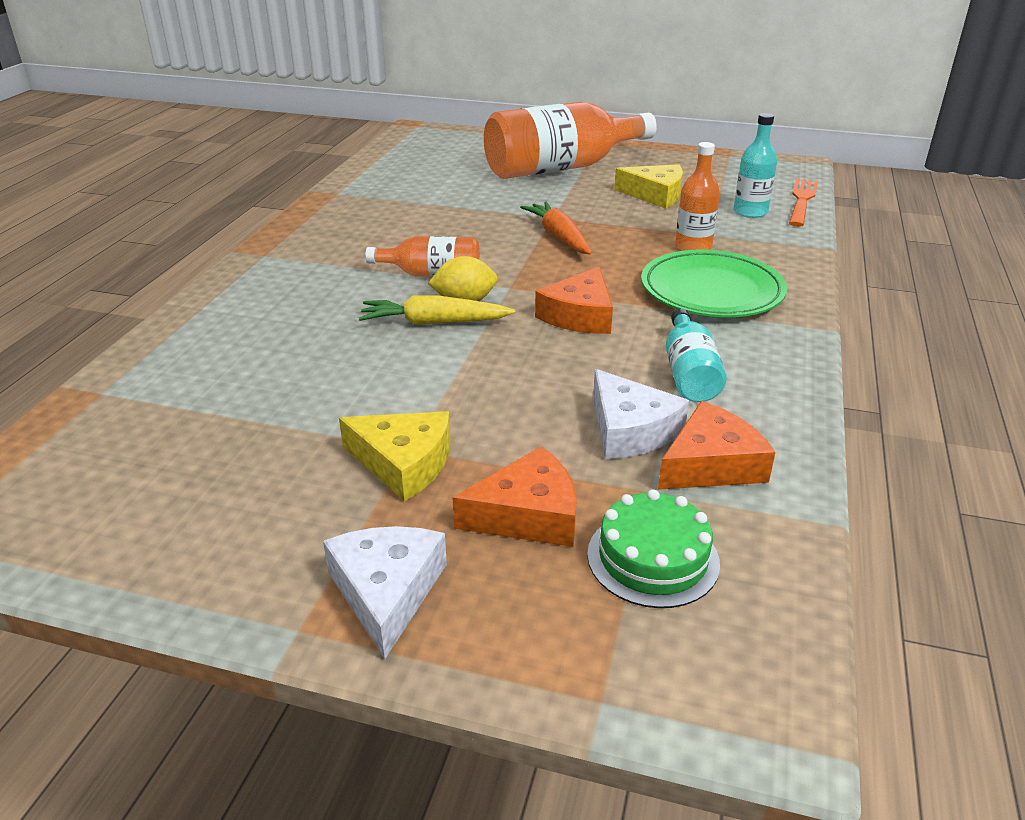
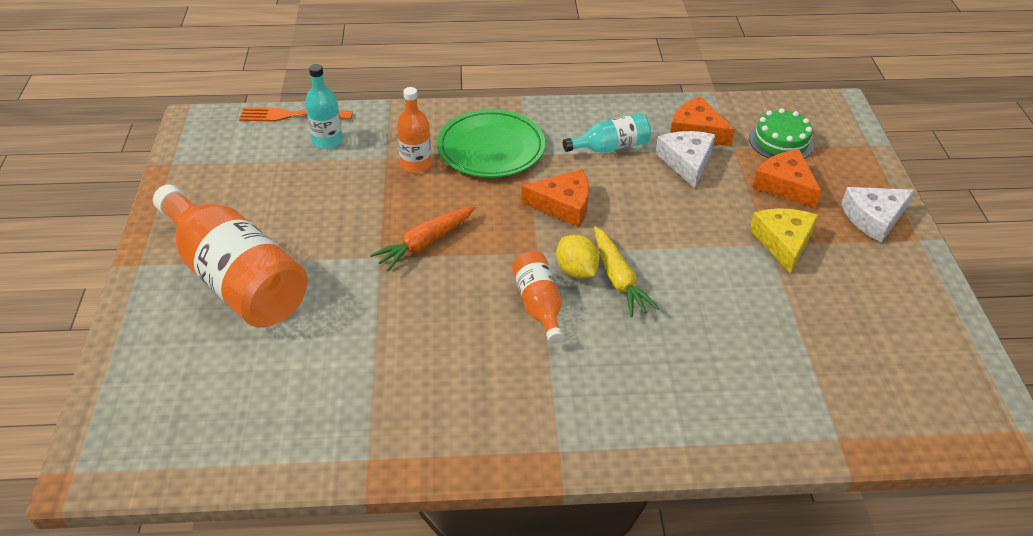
camera: 110 degrees left, 10 degrees up
(630, 430) = (686, 162): white cheese -> white cheese turned 45 degrees counterclockwise
(655, 195) = (301, 199): yellow cheese -> none

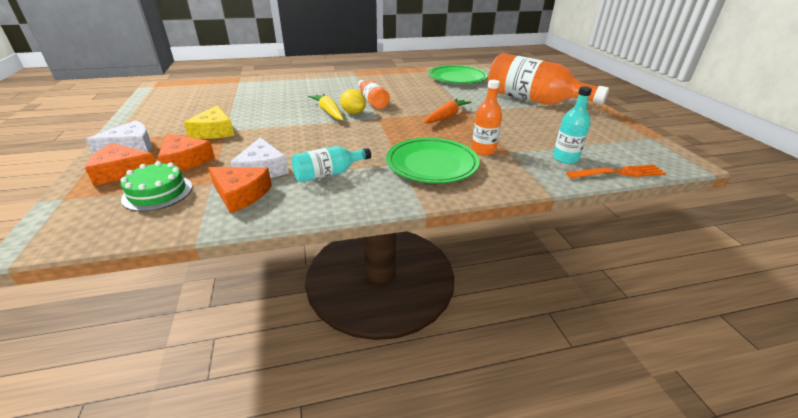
camera: 170 degrees right, 10 degrees down
(317, 401) = (457, 78): none -> green plate
(563, 205) = (365, 137): orange cheese -> orange cheese (122, 171)

